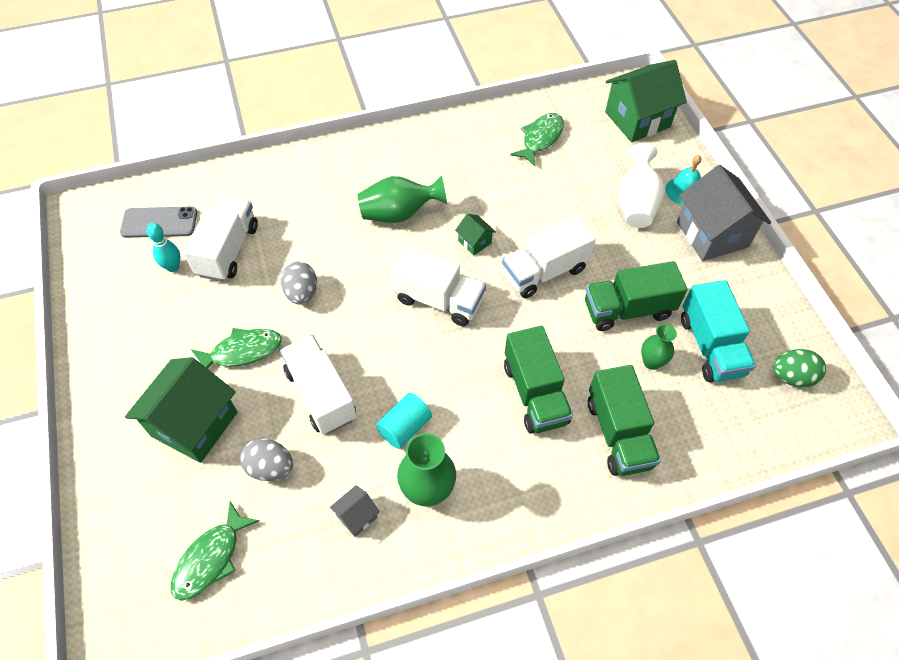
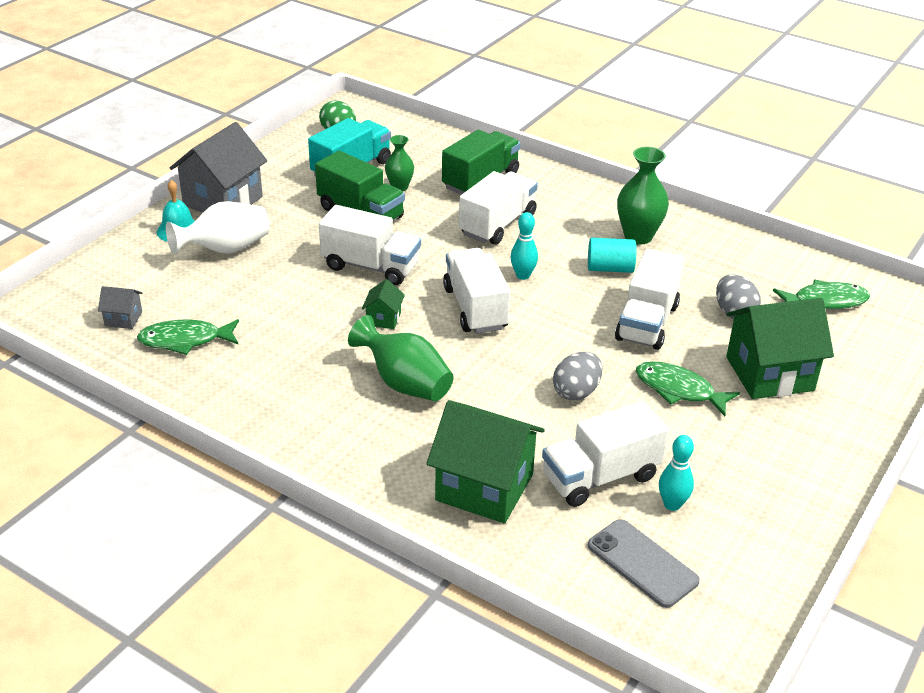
camera: 130 degrees left, 20 degrees down
(356, 516) = (700, 256): grey house -> grey house (123, 319)
(450, 358) = (523, 275): none -> turquoise bowling pin
(535, 393) = (497, 225): green truck -> white truck
(637, 119) = (88, 290): green house -> green house (484, 487)

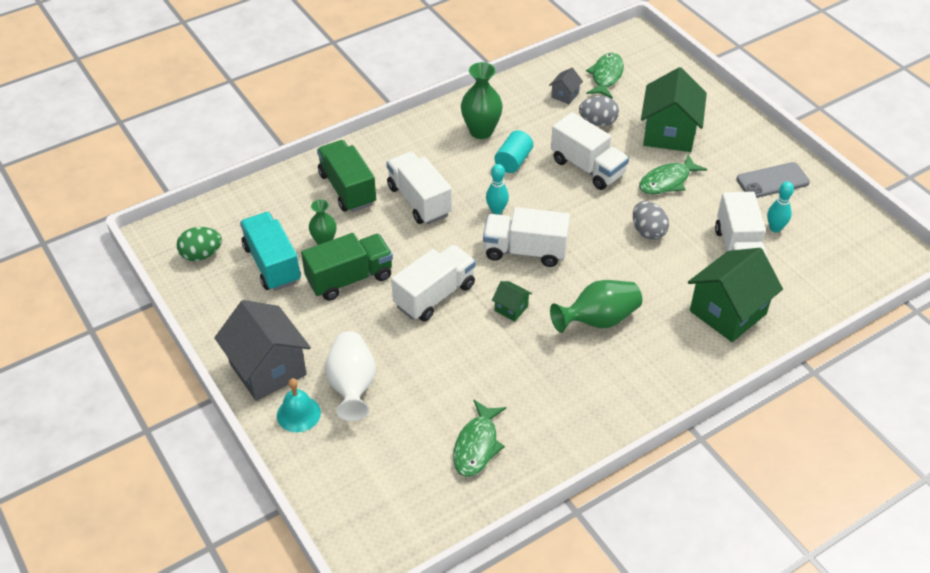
camera: 65 degrees left, 10 degrees up
(123, 319) = (422, 484): grey house -> grey house (565, 95)
(642, 563) = (821, 261): grey phone -> grey phone (772, 181)

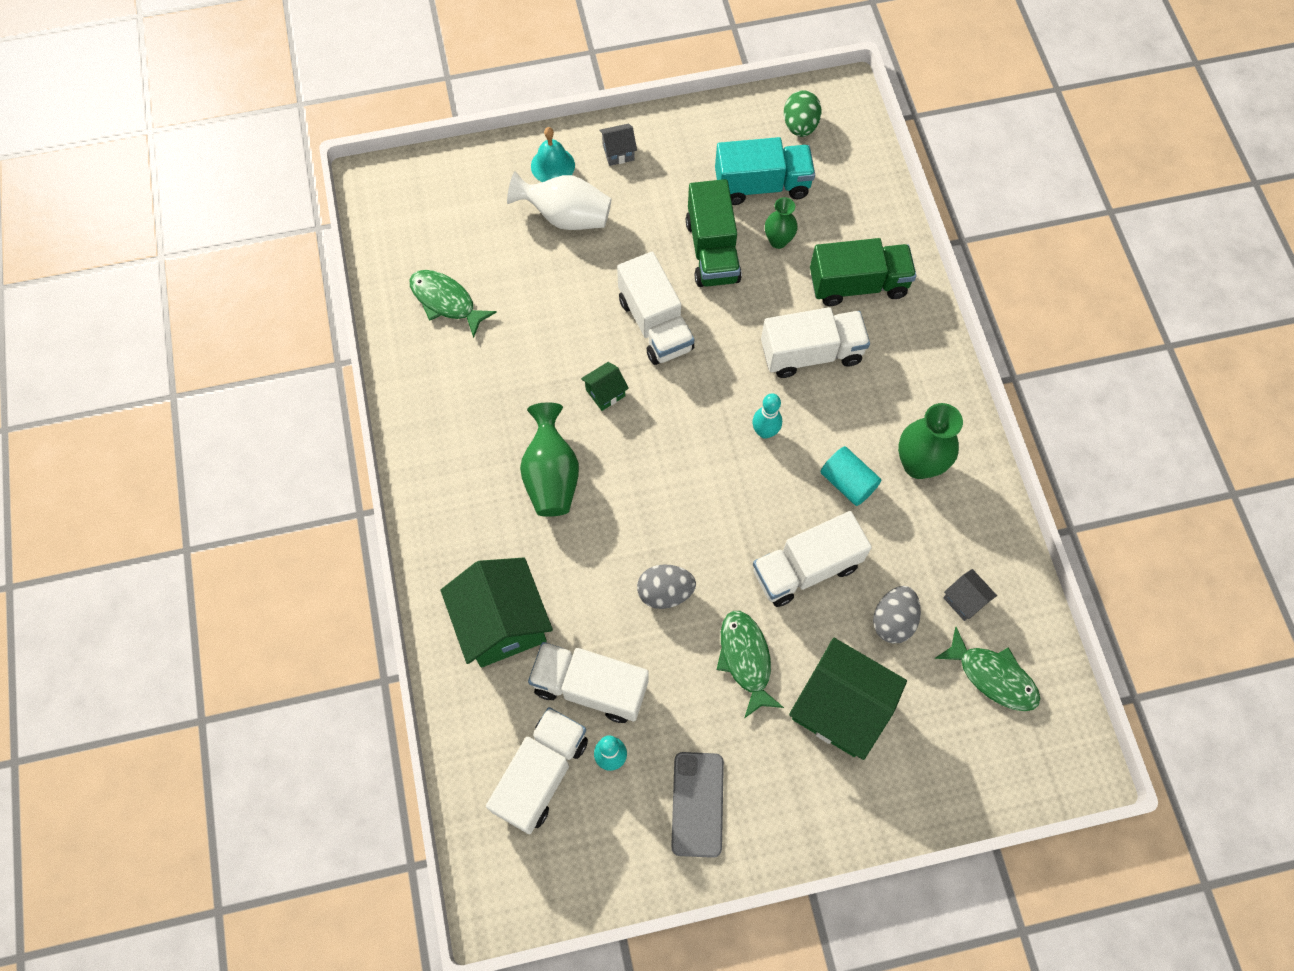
camera: 110 degrees right, 20 degrees up
(268, 369) = (618, 152): grey house -> grey house, size x0.45
(525, 251) = (686, 438): white truck -> white truck (541, 774)

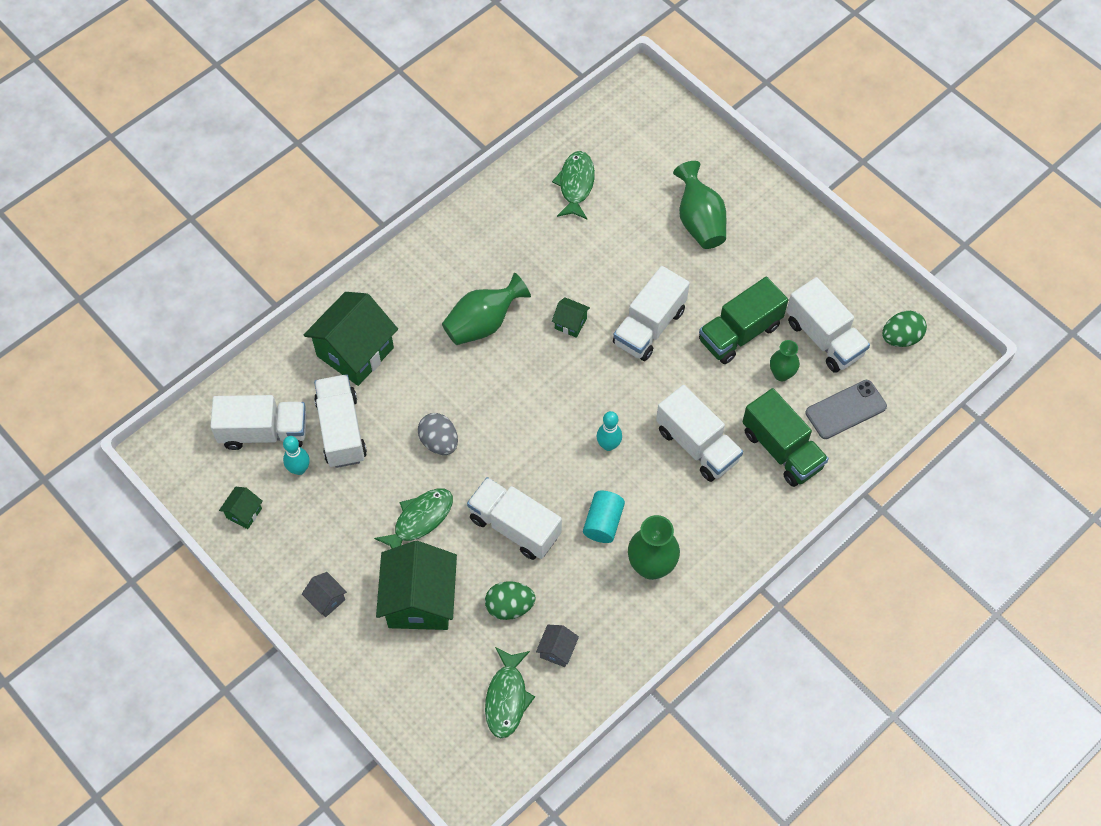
camera: 60 degrees right, 5 degrees down
(552, 165) = (737, 189): turquoise bell -> none
(566, 217) = (699, 221): white vase -> green vase
(618, 152) = (781, 225): grey house -> grey house (326, 599)
(630, 847) = (244, 513): none -> green house
(697, 804) = (297, 540): grey phone -> grey phone (845, 409)
(762, 185) = (824, 338): turquoise truck -> white truck
(893, 620) = (509, 606): grey egg -> green egg

